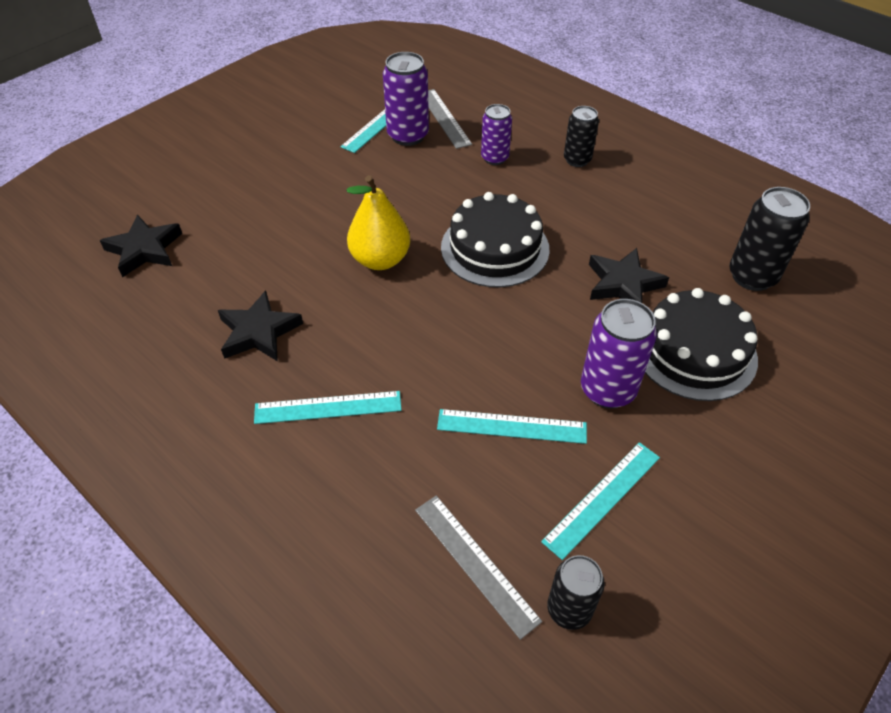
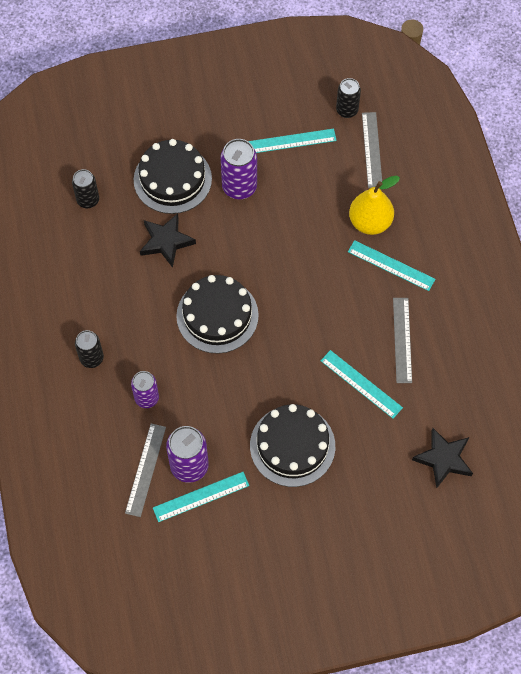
camera: 145 degrees left, 15 degrees up
(258, 332) = (402, 340): black star -> grey ruler
(320, 189) = (292, 446): none -> black cake
(380, 260) = (295, 351): yellow pear -> yellow pear (370, 222)
(511, 426) = (305, 198): turquoise ruler -> turquoise ruler (361, 384)
(752, 276) = (88, 200): black can -> black can, size x0.65

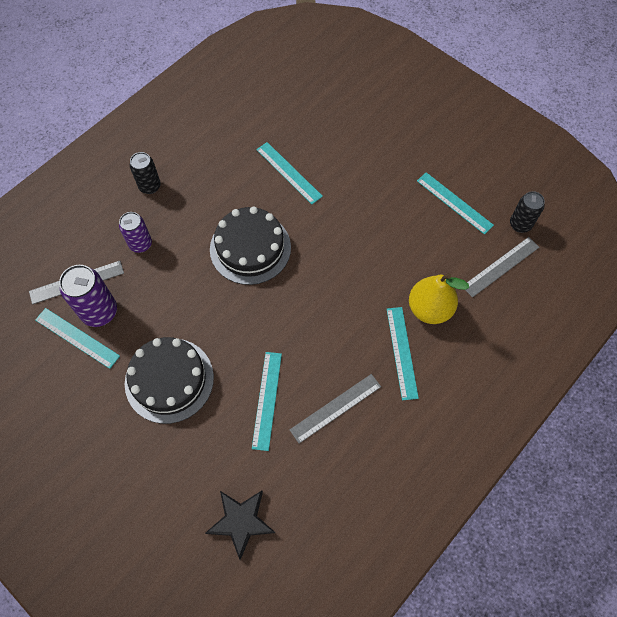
camera: 55 degrees right, 0 degrees up
(88, 200) = (283, 102): black can -> none
(166, 241) = (288, 172): black star -> turquoise ruler
(172, 179) = (347, 143): black cake -> none
(239, 187) = (379, 192): purple can -> none

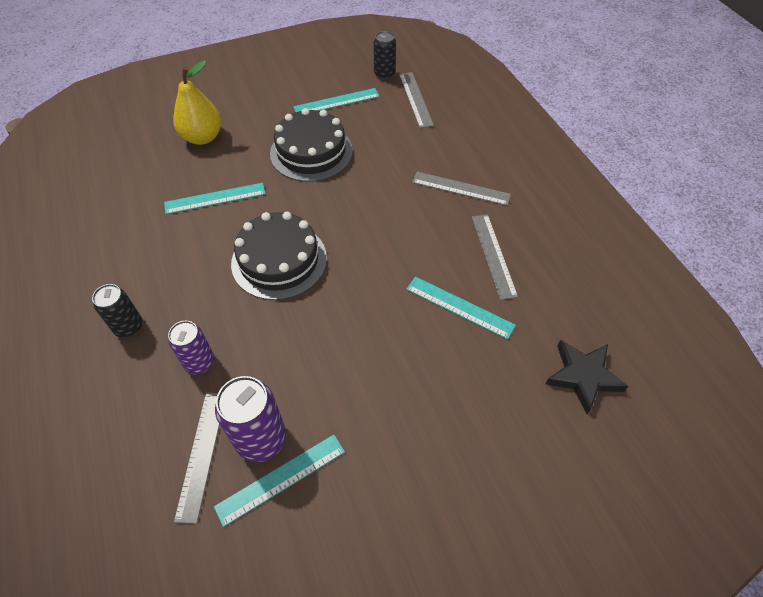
camera: 65 degrees left, 10 degrees down
(169, 380) = (392, 391): black cake -> black cake (311, 152)
(401, 352) = (461, 188): turquoise ruler -> grey ruler
(429, 309) = (429, 155): yellow pear -> yellow pear (203, 137)

